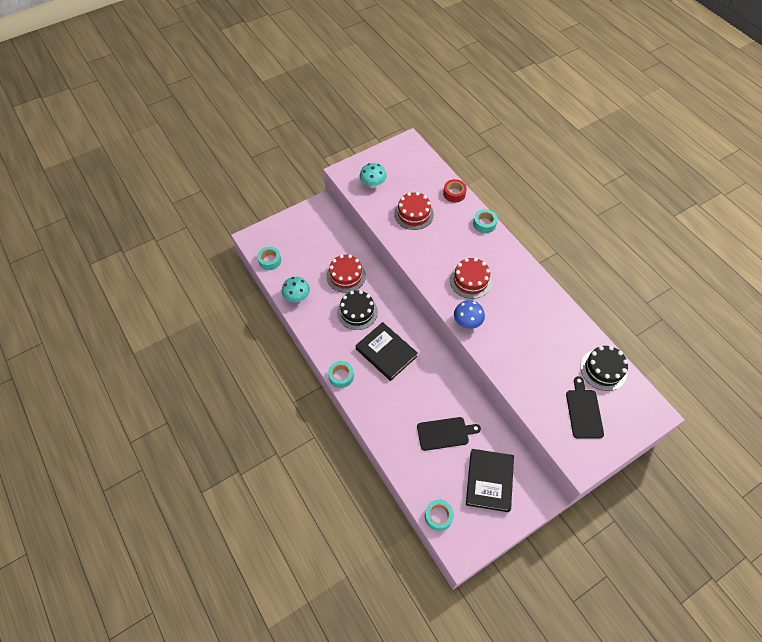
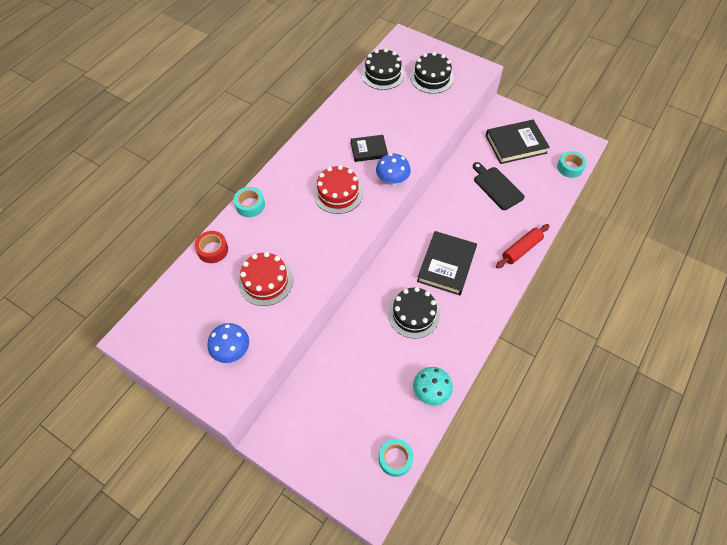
camera: 115 degrees left, 0 degrees up
(341, 376) = (499, 295): turquoise tape -> none
(346, 276) = (370, 349): red cake -> none
(372, 416) = (521, 249): none -> red rolling pin
(373, 184) = (232, 351): turquoise mushroom -> blue mushroom
(508, 319) = (369, 150): none -> black book
(584, 411) = (431, 78): black cutting board -> black cake

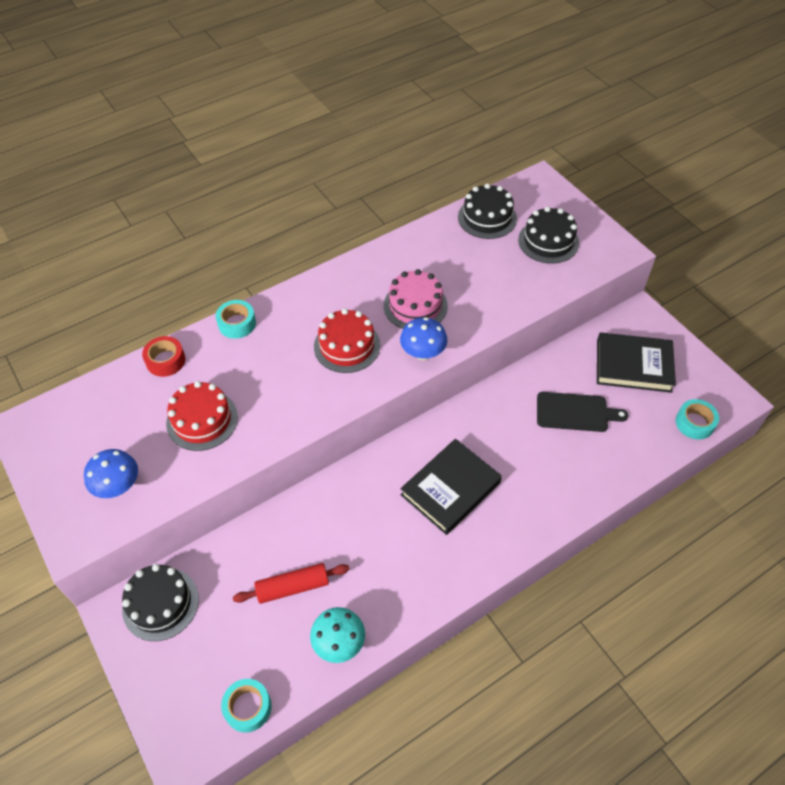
camera: 25 degrees right, 5 degrees down
(369, 150) = (415, 306): black book -> pink cake
(413, 314) = (373, 535): black cake -> black cake (160, 603)
(497, 187) = (575, 412): black cutting board -> black cutting board turned 105 degrees clockwise
(521, 249) = (563, 507): red rolling pin -> red rolling pin (293, 587)

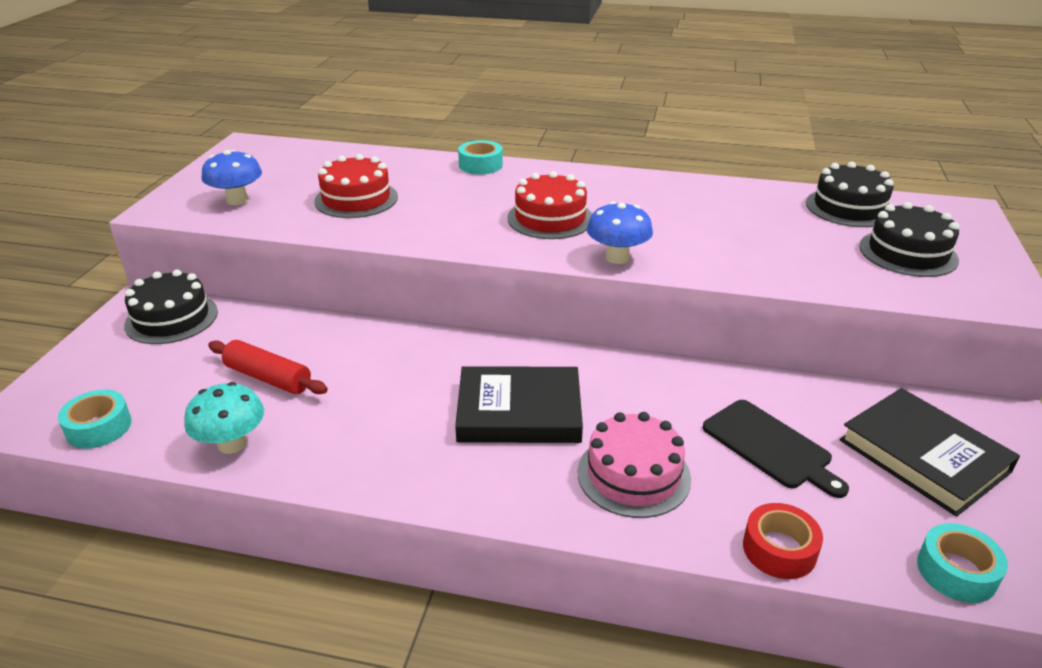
camera: 45 degrees right, 20 degrees down
(165, 361) = (392, 159): red tape -> red tape (779, 549)
(415, 306) = (663, 226): pink cake -> pink cake (633, 475)

